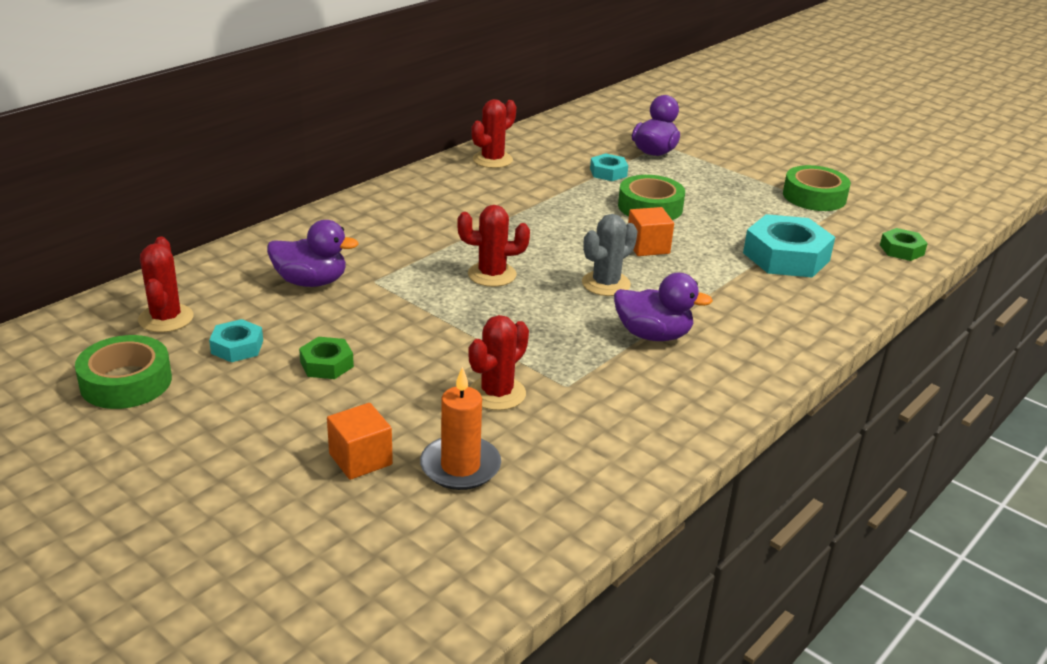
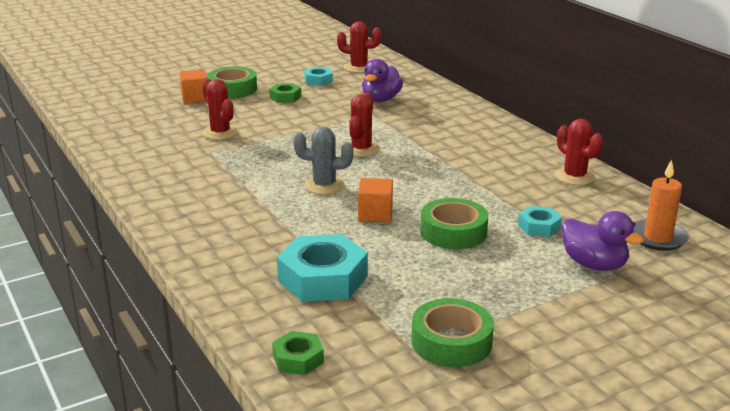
camera: 110 degrees right, 5 degrees down
(126, 382) = (302, 60): green tape -> green tape (233, 89)
(460, 466) = (167, 117): orange candle -> orange candle (658, 238)
(606, 284) = (324, 185): grey cactus -> grey cactus turned 60 degrees counterclockwise
(653, 335) = (243, 188): purple duck -> none

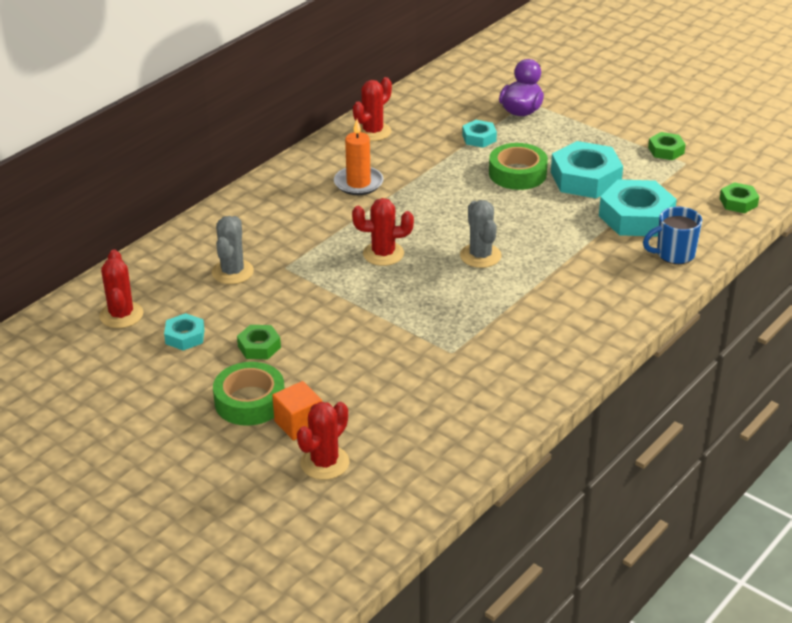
camera: 110 degrees left, 10 degrees up
(220, 132) = (397, 363): red cactus -> red cactus (324, 463)
(238, 281) = (674, 254): none -> blue mug
(375, 214) = (515, 216): orange cube -> none
(381, 99) = (232, 272): purple duck -> grey cactus
(419, 268) = (585, 178): none -> turquoise nut
(451, 342) = (666, 150): green tape -> green nut
(658, 238) = (460, 90): orange candle -> orange candle (358, 183)

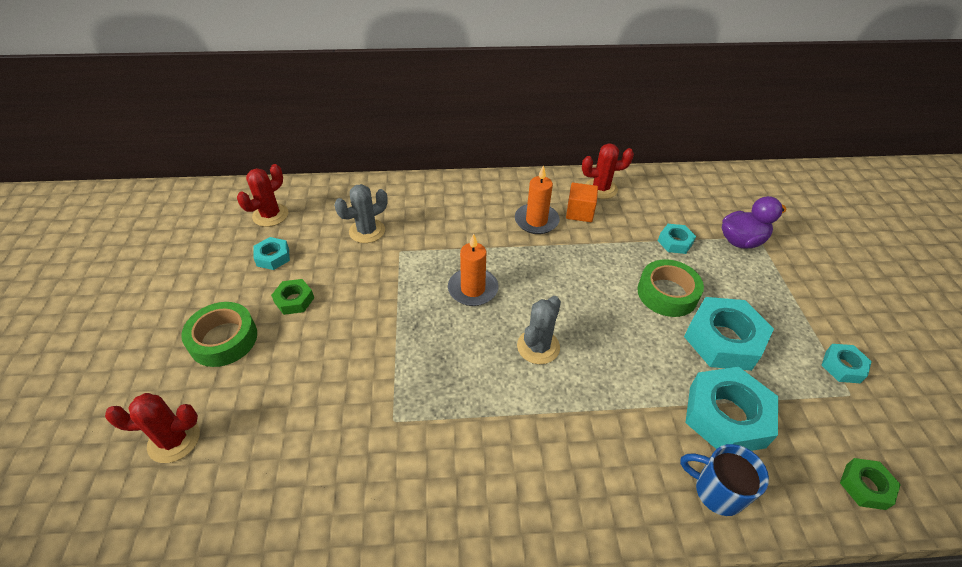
camera: 45 degrees right, 10 degrees up
(299, 424) = (216, 387): orange cube -> orange cube (579, 212)
(383, 254) = (473, 289): red cactus -> orange candle
(666, 150) = (843, 366): green nut -> turquoise nut

